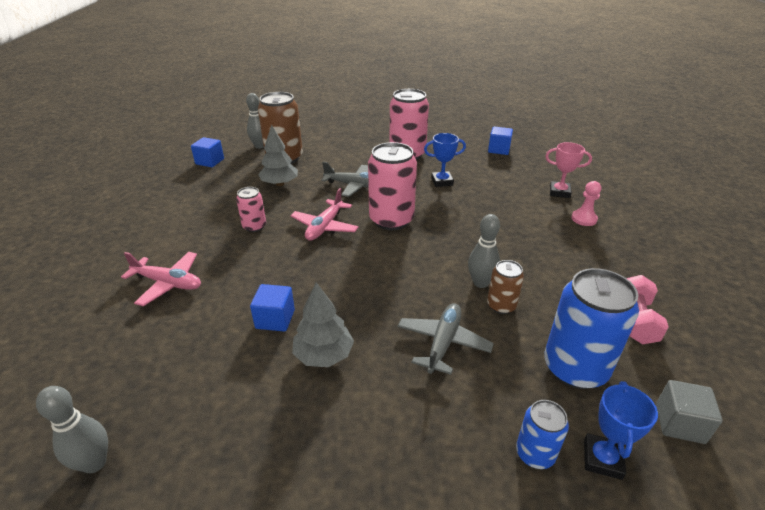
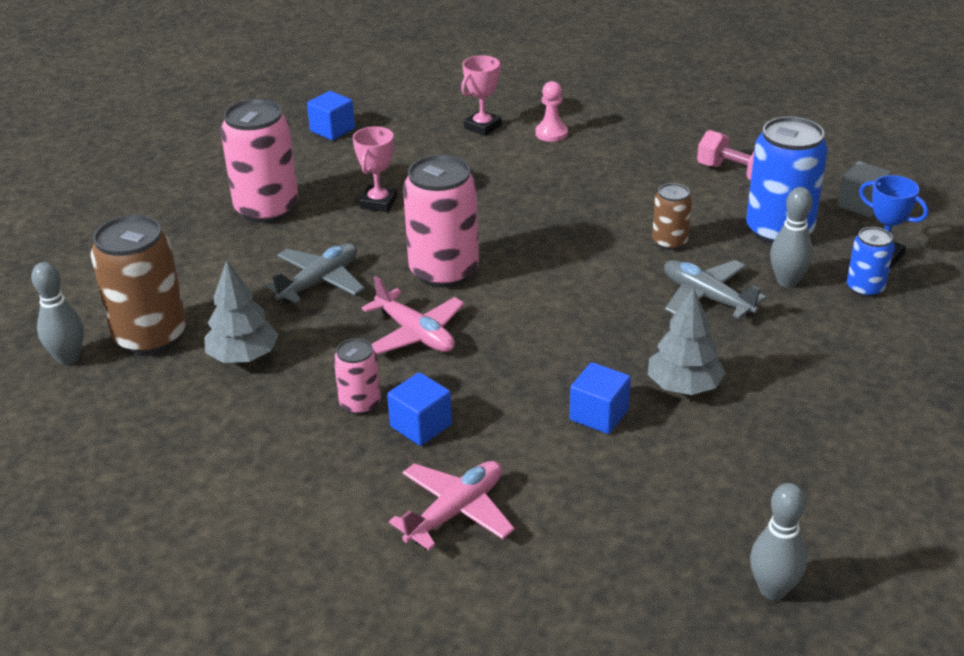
camera: 65 degrees left, 0 degrees up
(210, 161) = (70, 431): blue cube -> blue cube (421, 426)
(442, 182) = (378, 203): blue trophy -> pink trophy
(480, 283) = (623, 243): grey bowling pin -> grey bowling pin (787, 281)

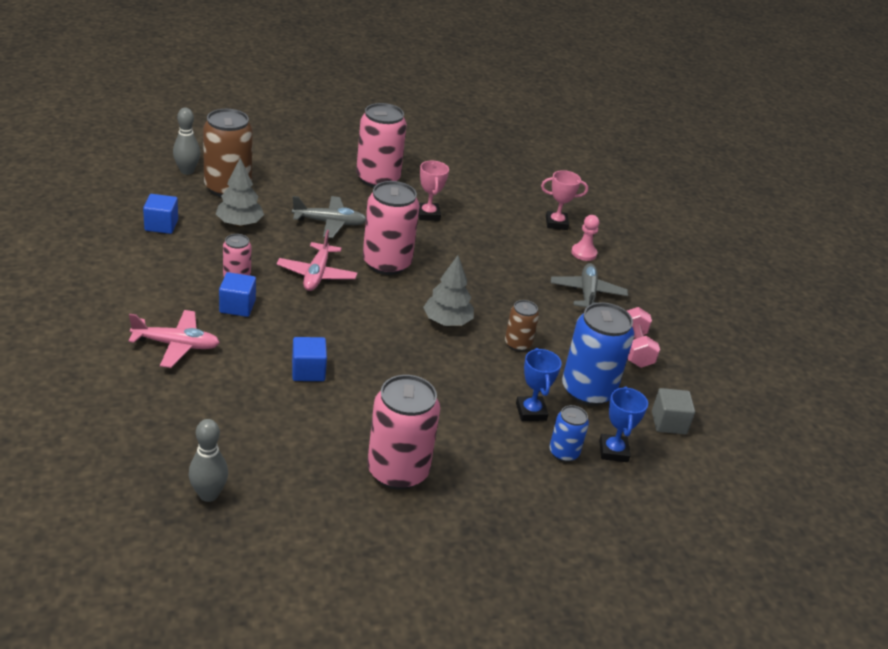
camera: 45 degrees right, 0 degrees up
(332, 130) = (482, 170): blue cube -> blue cube (161, 225)
(378, 203) = (428, 214): pink trophy -> pink trophy turned 75 degrees counterclockwise
(683, 386) = (369, 398): grey tree -> grey tree (447, 321)
(707, 297) = (473, 380): grey plane -> grey plane (587, 294)
(787, 281) = (531, 412): grey bowling pin -> blue trophy
(824, 415) = (398, 471): none -> pink can

